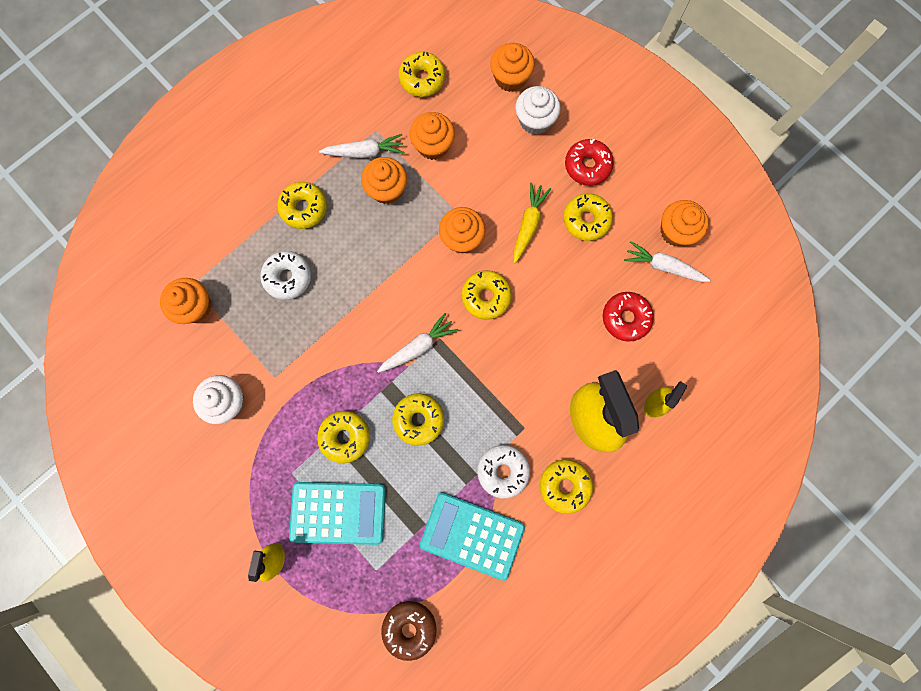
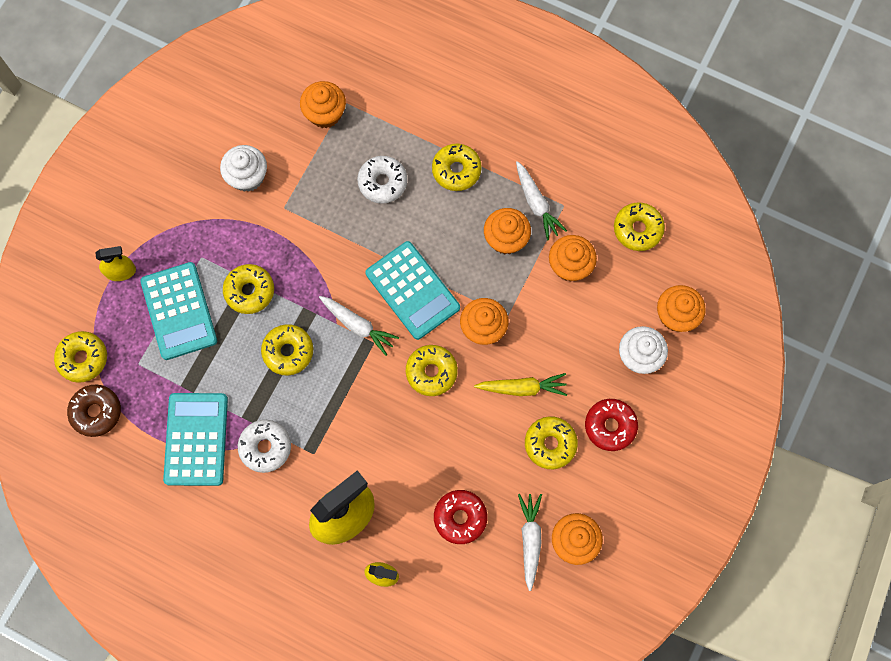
camera: 70 degrees right, 5 degrees down
(403, 287) = (412, 290): none -> turquoise calculator
(564, 485) = (270, 511): yellow donut -> yellow donut (83, 358)

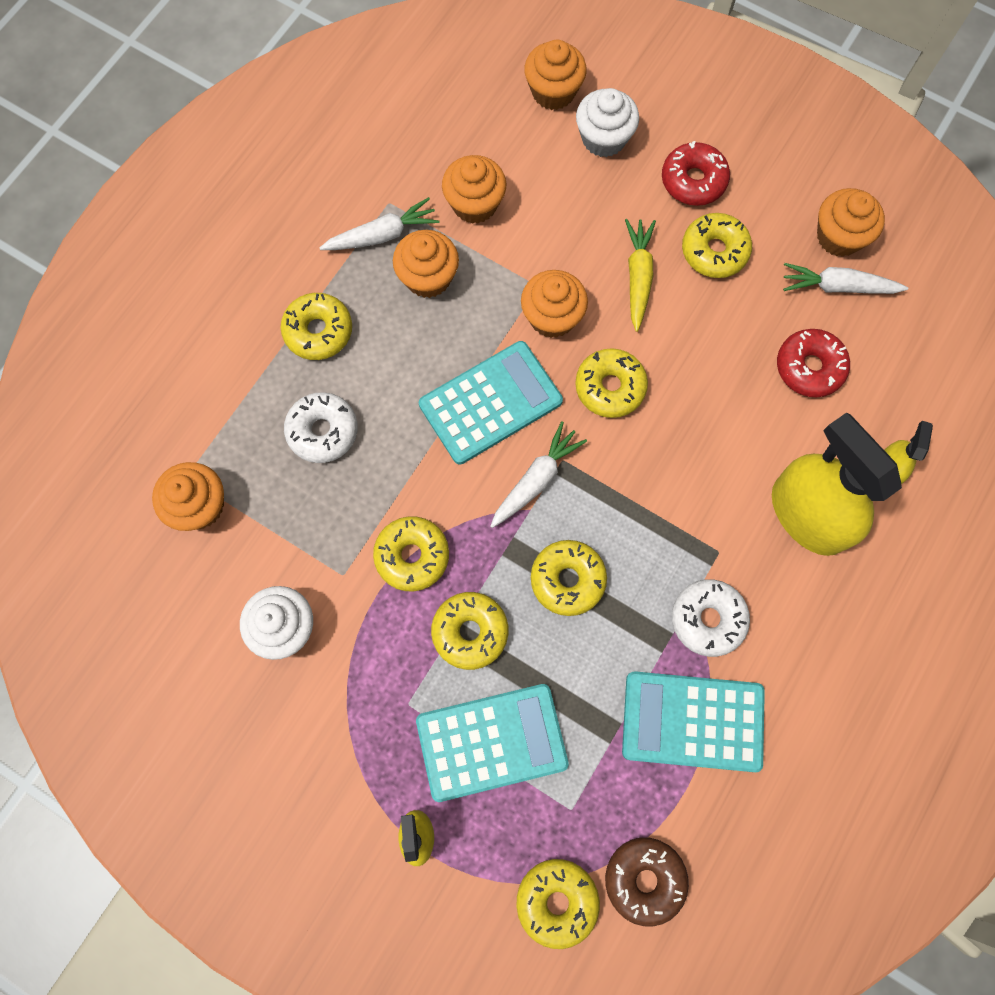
camera: 85 degrees left, 0 degrees up
(637, 229) = (433, 121): yellow donut -> yellow donut (412, 556)

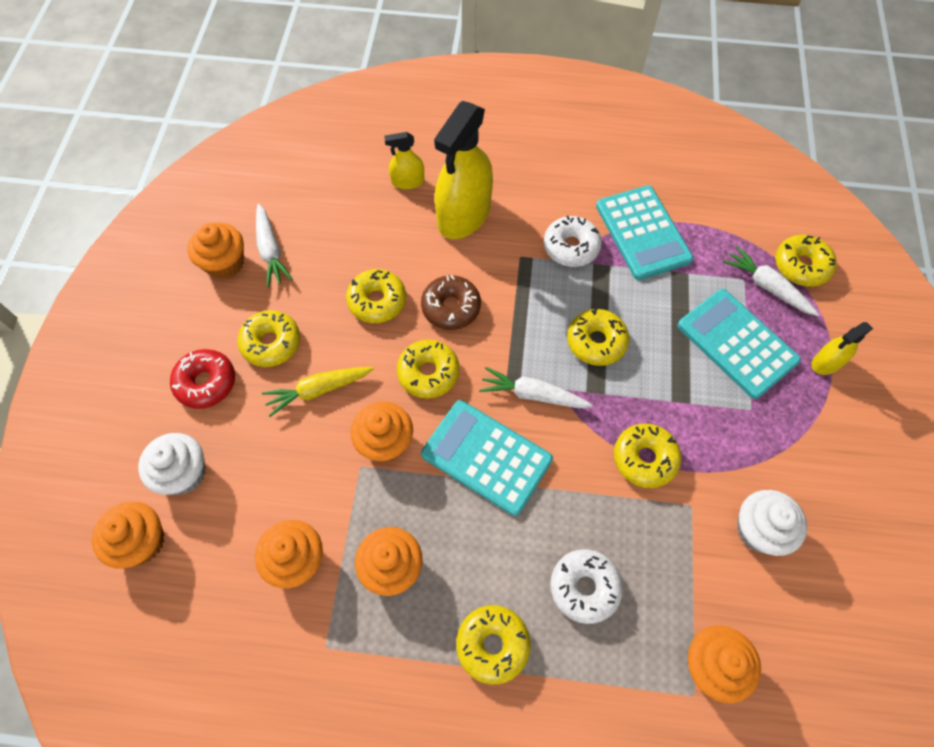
camera: 115 degrees left, 10 degrees down
(382, 235) = (364, 634): white carrot -> white carrot (766, 286)
(470, 632) = (674, 390): yellow donut -> yellow donut (377, 301)
(644, 879) = (753, 225): brown donut -> brown donut (451, 307)
(809, 367) = (348, 248): red donut -> none

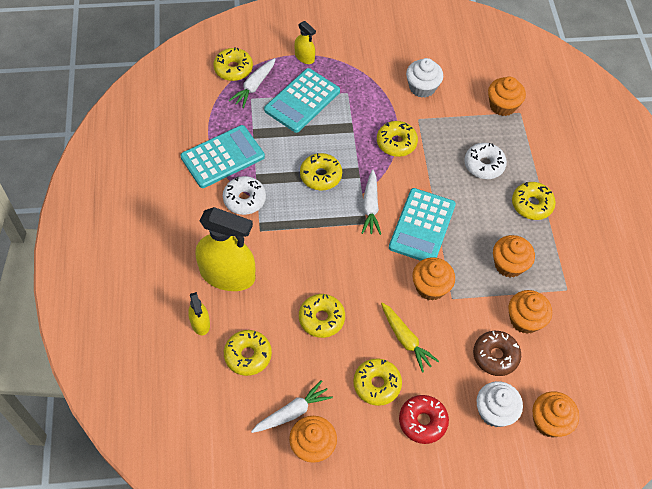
camera: 105 degrees left, 5 degrees down
(428, 373) = (372, 271): yellow donut -> yellow donut (248, 355)
(451, 307) = (315, 267): brown donut -> brown donut (495, 356)

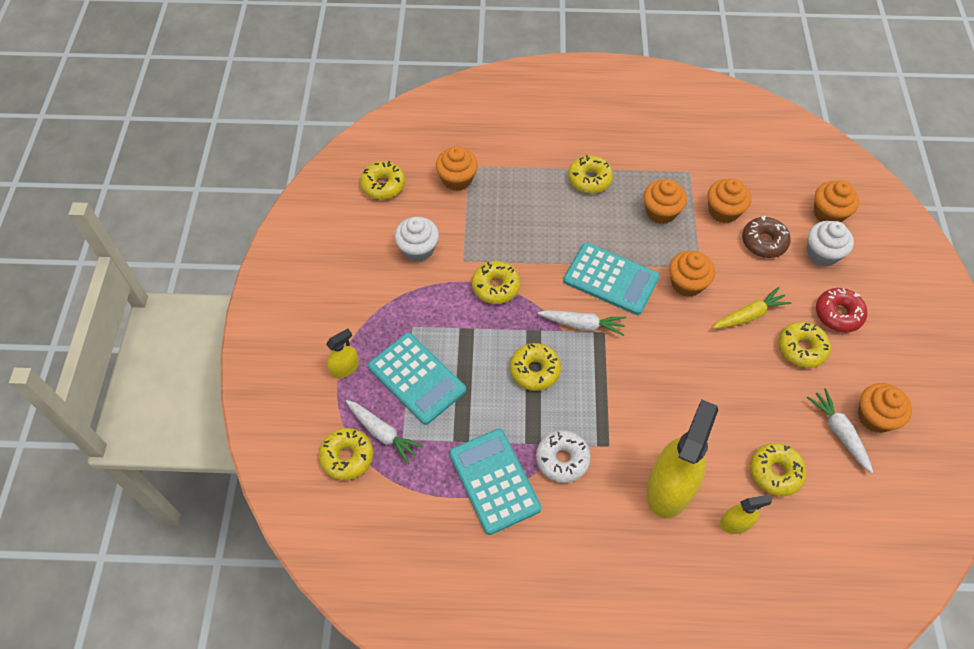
camera: 80 degrees left, 0 degrees up
(321, 319) = (726, 391): yellow donut -> yellow donut (383, 185)
(484, 165) = (535, 210): white donut -> none

